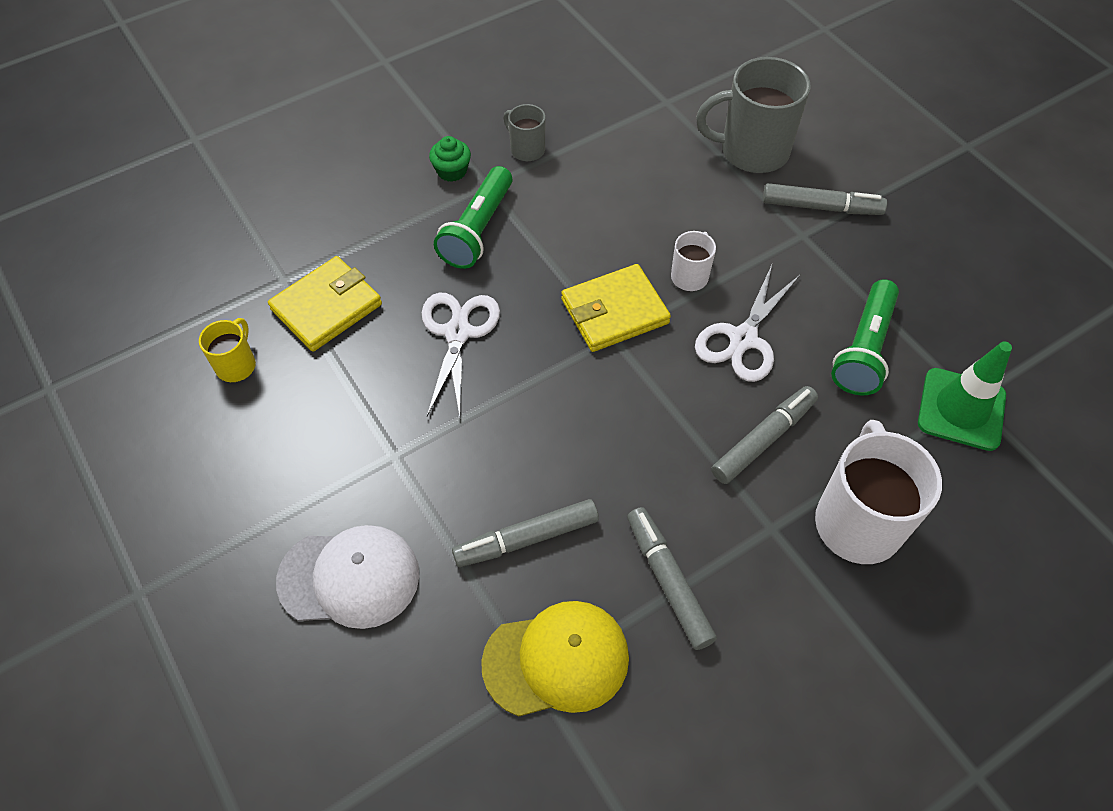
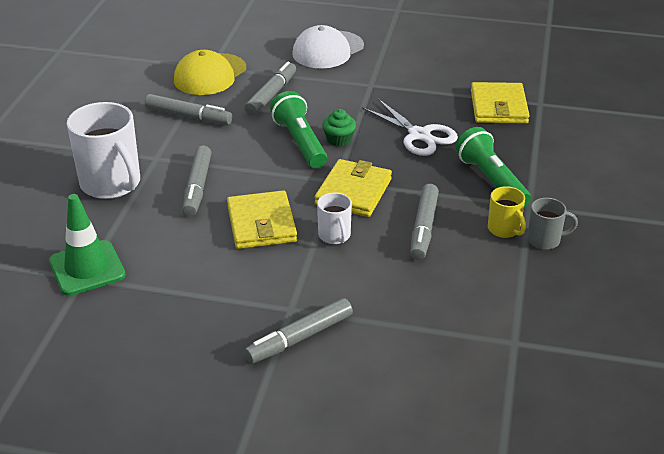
camera: 135 degrees right, 20 degrees down
(236, 365) = (493, 69): yellow mug -> yellow mug (504, 229)
(452, 171) = (562, 198): green cupcake -> green cupcake (339, 139)
(603, 228) = (424, 228): none -> grey marker
(743, 339) = (261, 224): white scissors -> yellow wallet
(752, 151) = (400, 347): grey mug -> none
(864, 349) = (179, 264): green flashlight -> green flashlight (300, 142)

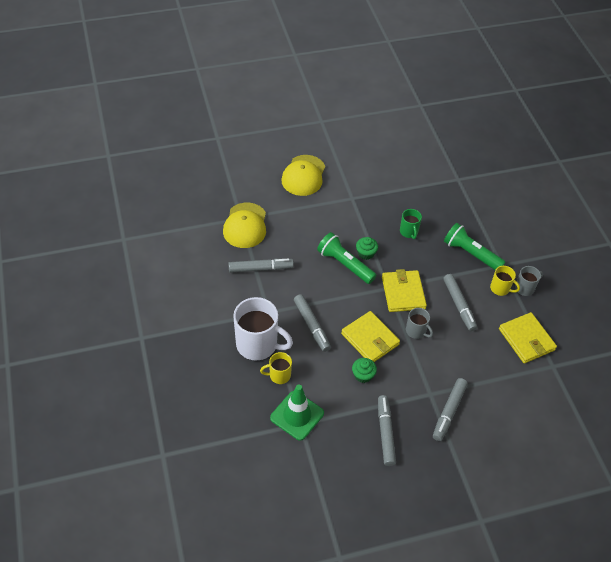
camera: 30 degrees left, 15 degrees up
(106, 221) = (279, 375): none -> yellow mug
(215, 257) = (363, 375): none -> green cupcake
(271, 95) = (298, 230): grey marker -> grey marker (385, 433)
(328, 50) = (303, 175): white cap -> yellow cap
(334, 236) = (416, 331): white mug -> grey mug
(419, 135) = (409, 232): white scissors -> green mug
(498, 107) = (437, 191): yellow wallet -> yellow wallet (526, 339)

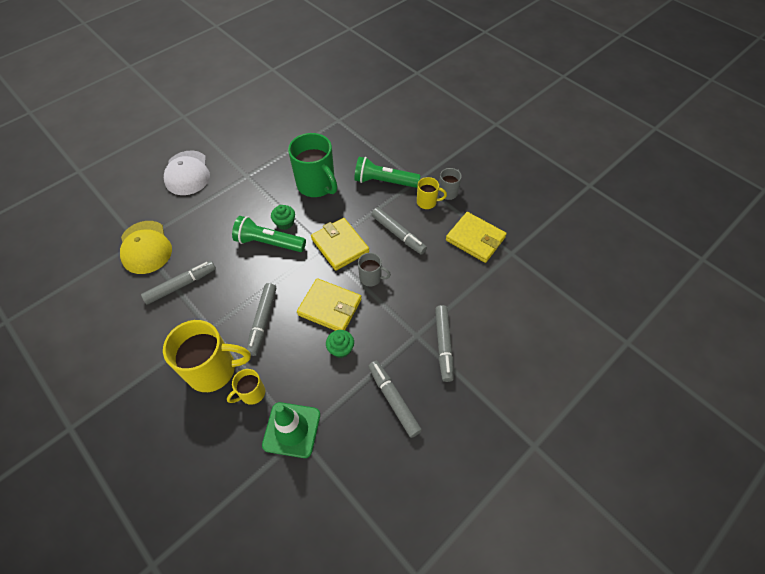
camera: 25 degrees left, 5 degrees up
(258, 344) = (213, 370): white mug -> yellow mug
(303, 175) = (187, 173): yellow cap -> white cap
(311, 325) = (263, 321): grey marker -> grey marker turned 60 degrees clockwise
(409, 232) = (317, 185): green mug -> green mug, size x1.97

